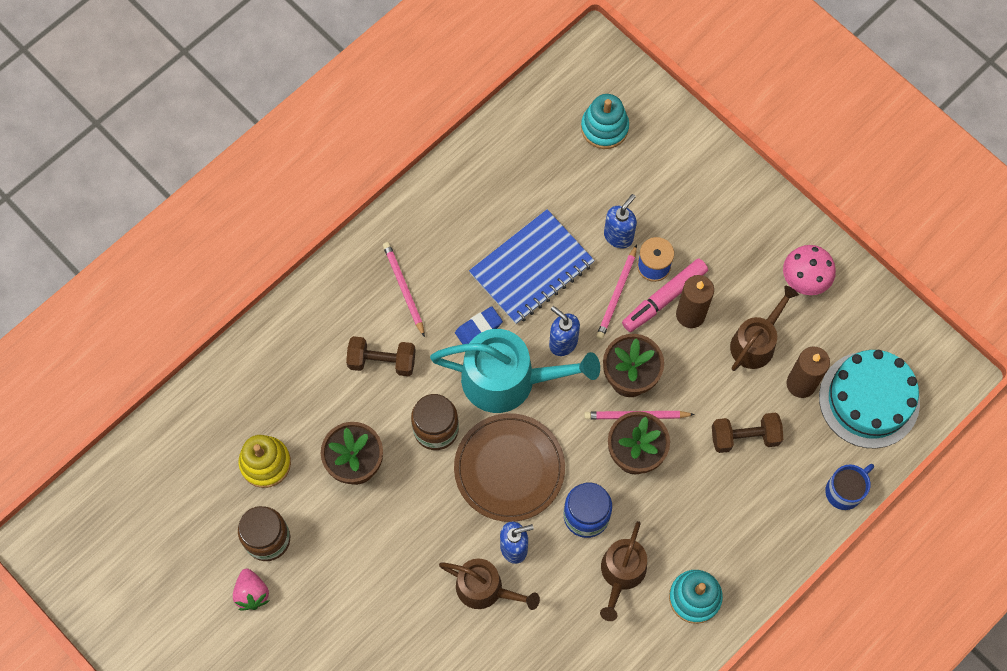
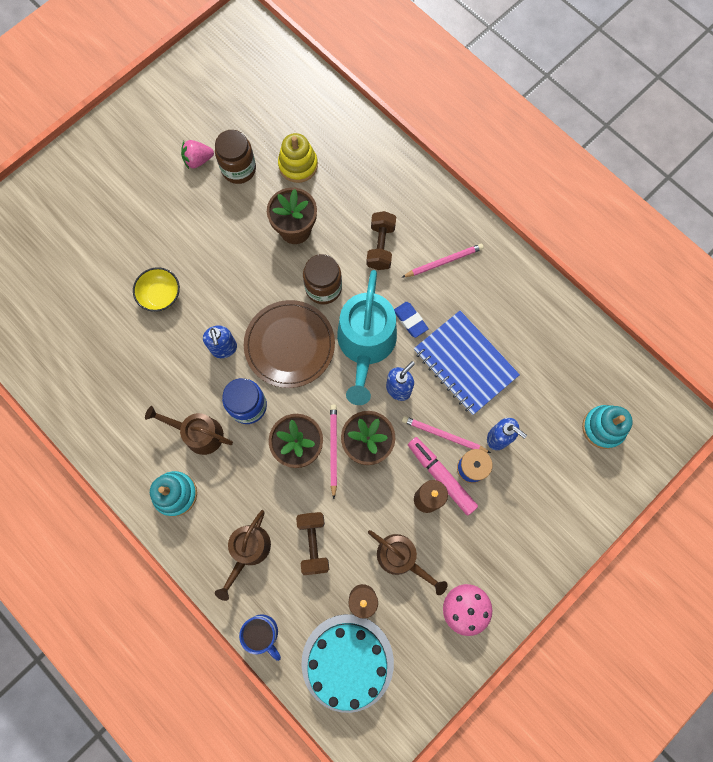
camera: 90 degrees right, 5 degrees up
(443, 631) = (160, 295): none -> yellow bowl
(485, 588) = (192, 326): brown watering can -> brown watering can (248, 550)

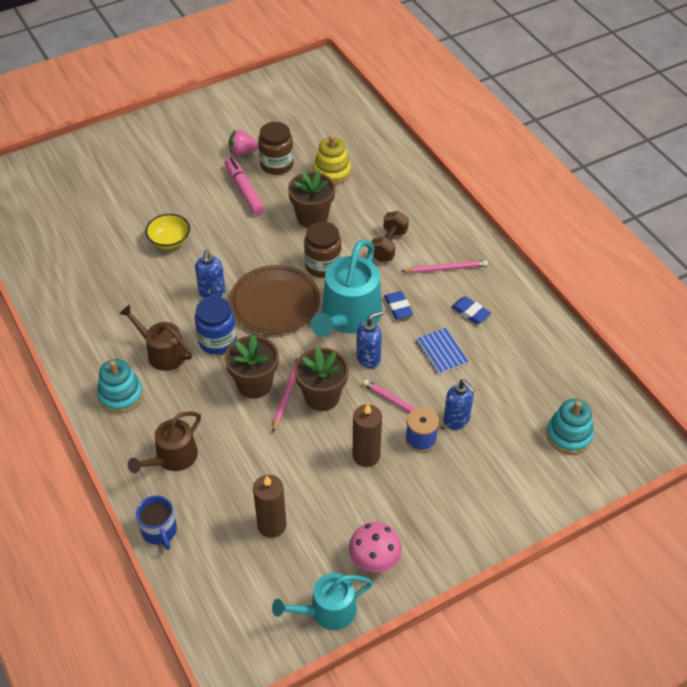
camera: 15 degrees right, 25 degrees down
(313, 543) = (239, 466): brown dumbbell -> none
(347, 662) = (236, 578): turquoise cake -> none
(401, 558) = (323, 499): brown watering can -> none
(437, 672) = (327, 611): none -> turquoise watering can
(441, 477) = (387, 440): pink marker -> pink marker (244, 191)
(465, 363) = (441, 352): blue notebook -> blue notebook, size x0.53
(480, 309) = (470, 312): none -> blue eraser

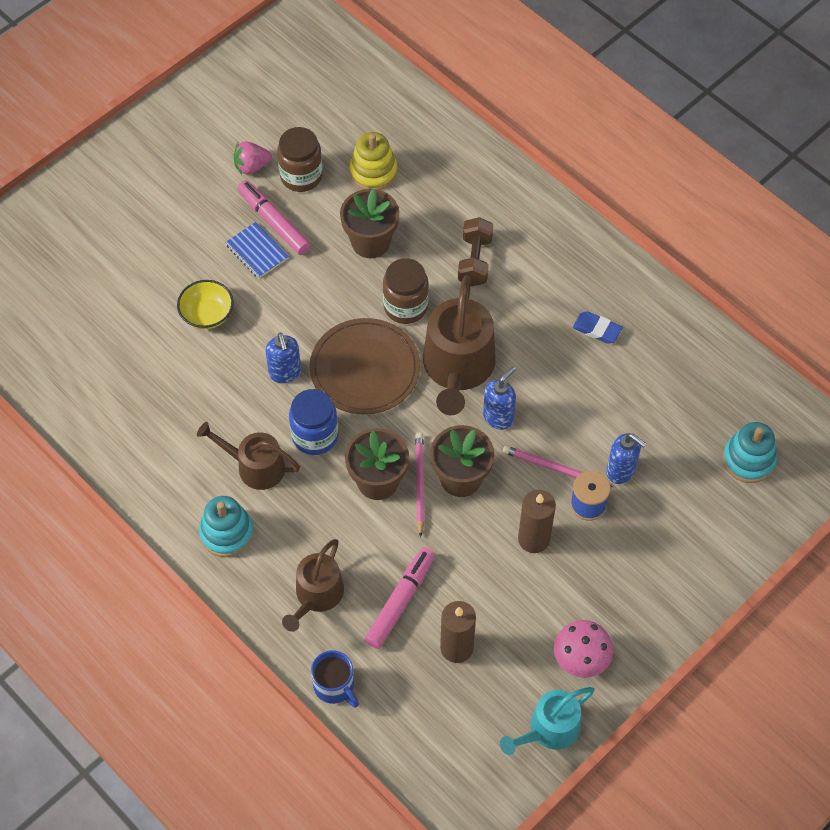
camera: 15 degrees left, 10 degrees up
(238, 478) = (400, 601): none -> pink marker
(348, 316) = (458, 368): turquoise watering can -> brown watering can
(398, 307) = (512, 342): blue eraser -> none
(441, 352) = (579, 389): blue notebook -> blue notebook (257, 252)
(445, 269) = (551, 278): pink pencil -> none

